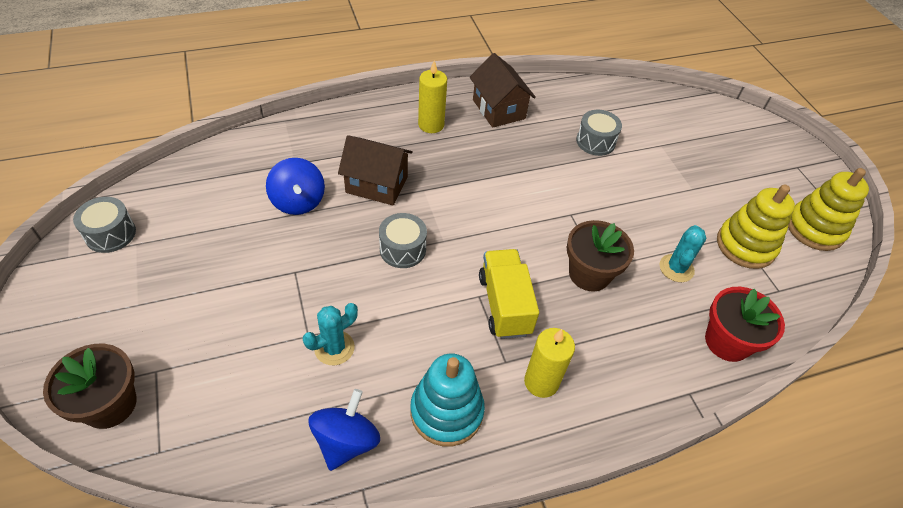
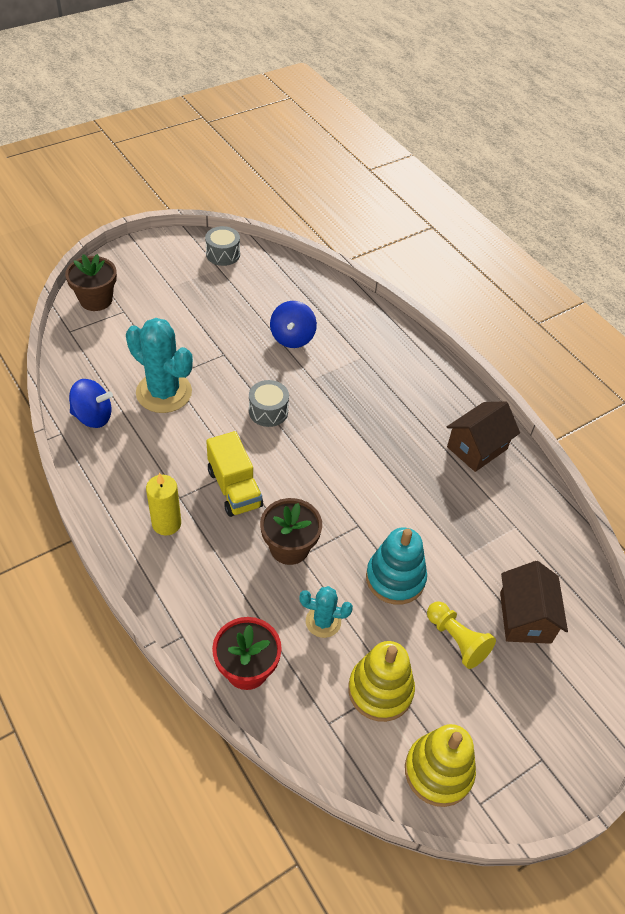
camera: 75 degrees right, 0 degrees up
(298, 201) = (292, 338): blue spinning top -> blue spinning top turned 45 degrees counterclockwise
(334, 348) = (164, 392): turquoise cactus -> turquoise cactus, size x1.86
(377, 184) = (332, 380): brown house -> brown house (525, 617)
(431, 125) = (425, 400): yellow candle -> none
(446, 411) = (127, 467): turquoise stacking toy -> turquoise stacking toy (395, 578)
(504, 304) = (234, 488): yellow truck -> yellow truck turned 90 degrees clockwise
(595, 141) = (473, 537): grey drum -> none
(697, 182) = (456, 640): none -> yellow pawn

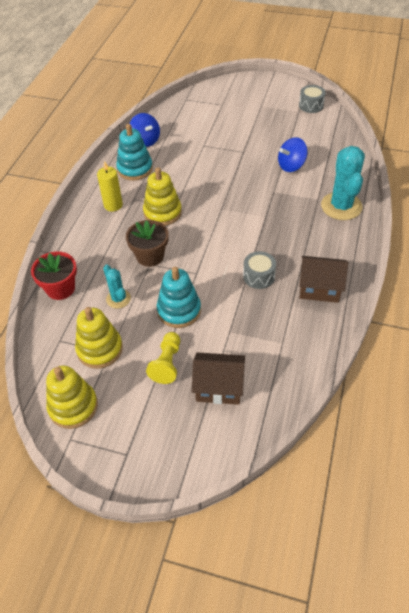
camera: 55 degrees right, 0 degrees up
(96, 300) = (216, 92): brown flower pot -> none
(129, 460) = (135, 169): none -> turquoise stacking toy
(164, 392) = (190, 150): turquoise cactus -> turquoise cactus (341, 206)
(234, 488) = (162, 213): yellow truck -> yellow stacking toy
(268, 411) = (228, 191): grey drum -> grey drum (259, 276)
(525, 617) = (219, 387): brown house -> brown house turned 45 degrees clockwise

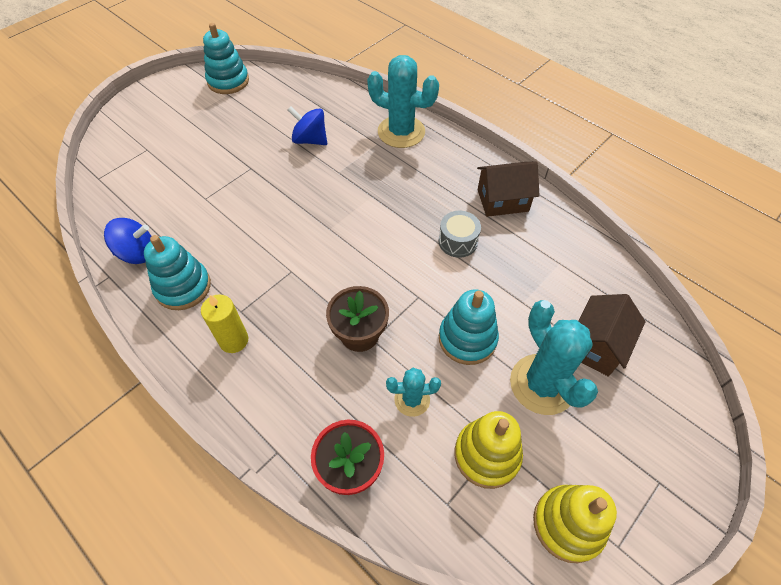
camera: 65 degrees left, 5 degrees up
(162, 213) = (292, 289): yellow stacking toy -> none
(167, 363) = (542, 384): yellow pawn -> turquoise cactus
(291, 166) = (310, 140): blue spinning top -> blue spinning top turned 120 degrees clockwise
(311, 105) = (228, 81): grey drum -> turquoise stacking toy
(319, 288) = (502, 200): brown house -> brown house turned 45 degrees clockwise

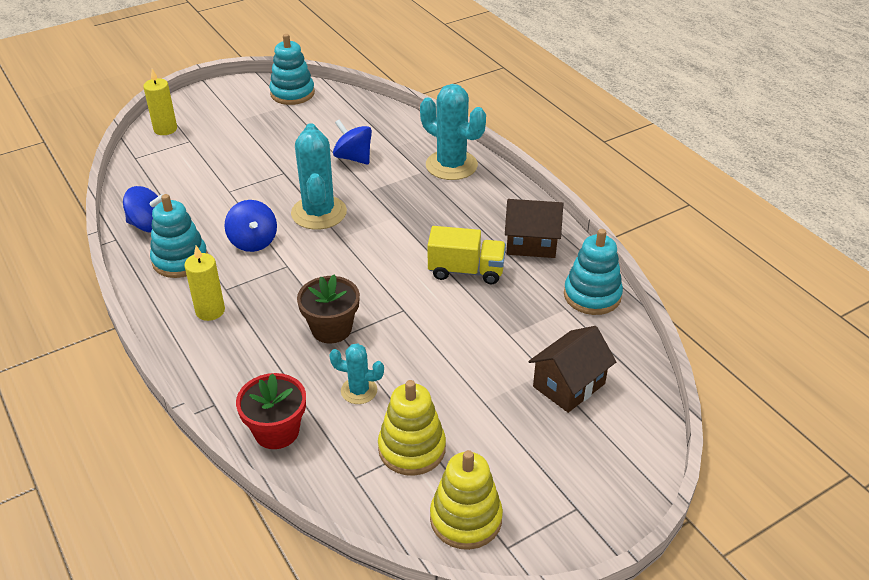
camera: 15 degrees right, 15 degrees down
(118, 141) = (165, 129): none -> yellow candle
(248, 251) = (253, 241): none -> blue spinning top
(458, 241) = (466, 271): grey drum -> yellow truck
(467, 339) = (437, 353): turquoise stacking toy -> turquoise stacking toy (592, 295)
(542, 384) = (495, 405): turquoise cactus -> turquoise cactus (319, 213)

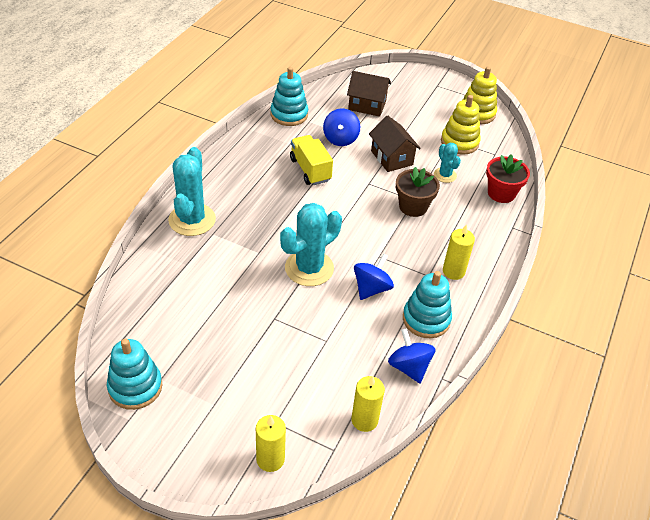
camera: 125 degrees left, 5 degrees up
(137, 181) = (364, 420): none -> yellow candle
(353, 158) = (221, 283): blue spinning top -> blue spinning top (340, 139)
(531, 243) = (259, 151): brown house -> brown house (391, 158)

